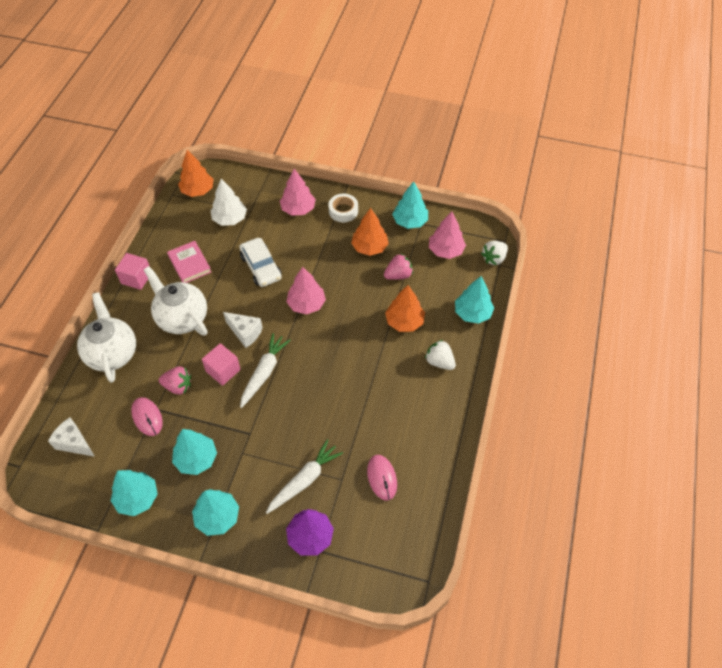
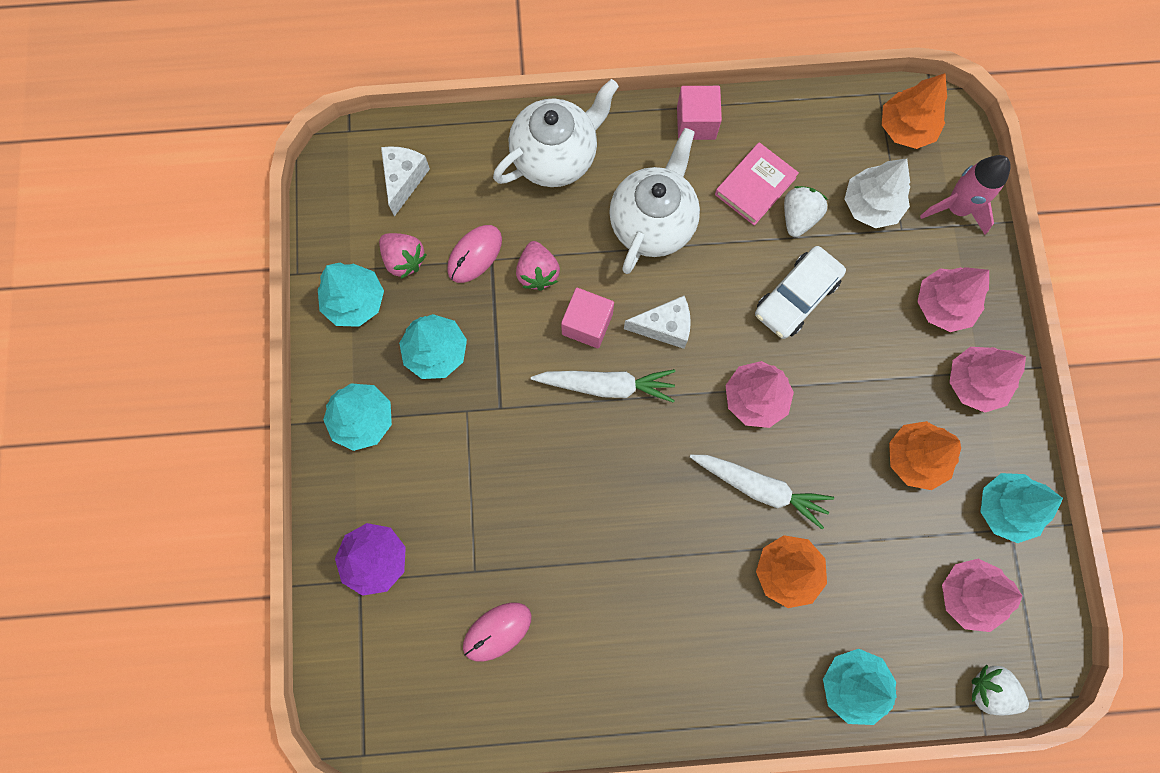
camera: 70 degrees right, 20 degrees up
(245, 333) = (664, 327): white cheese -> white cheese turned 105 degrees counterclockwise
(251, 186) = (956, 208): none -> pink rocket
(305, 480) = (455, 518): white carrot -> white carrot (760, 488)
(343, 211) = (975, 383): white tape -> pink tree
(398, 275) = (878, 528): pink strawberry -> pink strawberry (404, 260)
(439, 362) = (732, 657): white strawberry -> white strawberry (798, 217)

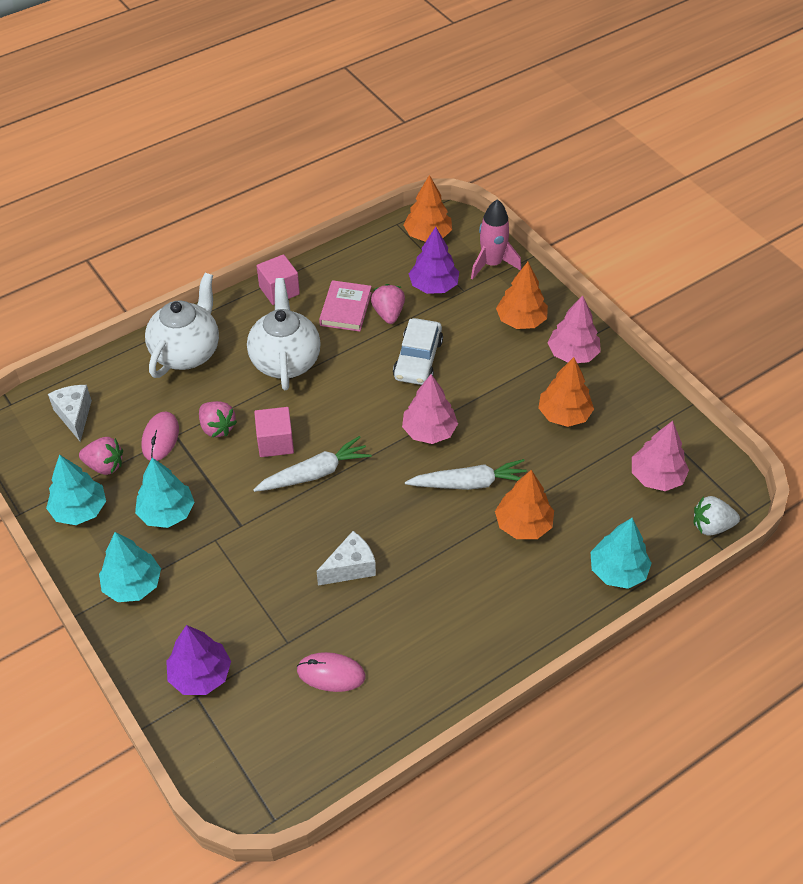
camera: 30 degrees left, 25 degrees down
(497, 631) = (331, 673): pink mouse -> pink mouse turned 75 degrees clockwise
(664, 327) = (335, 418): white cheese -> white cheese (350, 568)
(798, 217) = (388, 313): white strawberry -> pink strawberry
(871, 205) = (433, 286): white tree -> purple tree
(943, 305) = (521, 320): pink tree -> orange tree
(1005, 508) = (644, 415): turquoise tree -> none

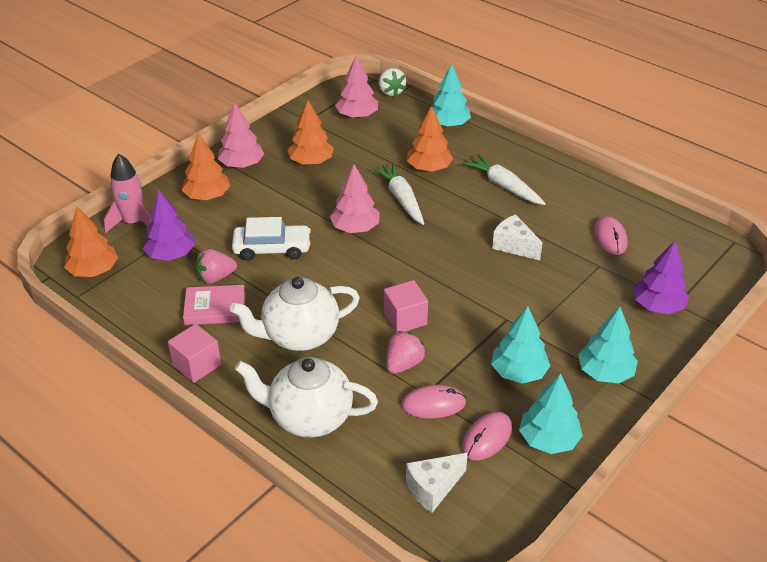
camera: 105 degrees left, 10 degrees down
(105, 465) = (487, 438): pink strawberry -> pink mouse
(315, 473) = (429, 286): white carrot -> white carrot (503, 186)

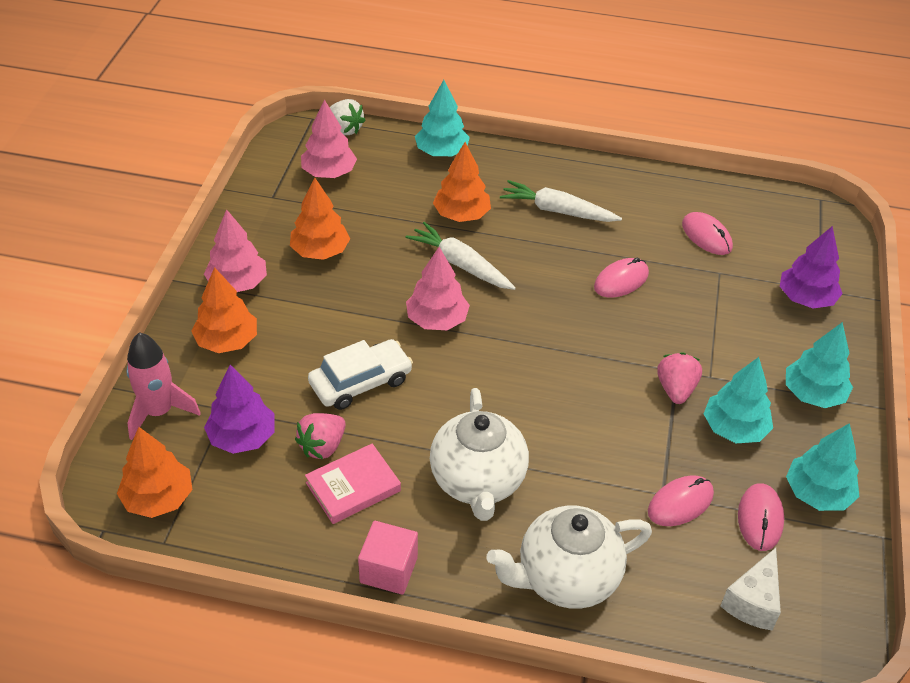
camera: 30 degrees left, 5 degrees up
(299, 336) = (478, 482): white teapot -> white teapot turned 45 degrees counterclockwise
(403, 364) = (615, 469): pink strawberry -> pink strawberry (676, 389)
(405, 319) = (575, 413): pink cube -> none
(514, 246) = (621, 280): white cheese -> pink mouse

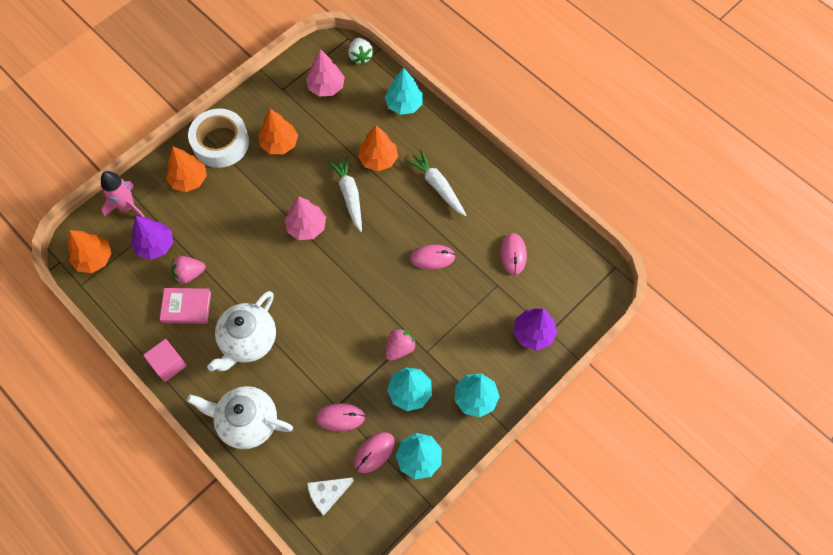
camera: 35 degrees right, 20 degrees up
(237, 283) = (220, 143): pink tree -> white tape
(361, 382) = (236, 245): white car -> none

